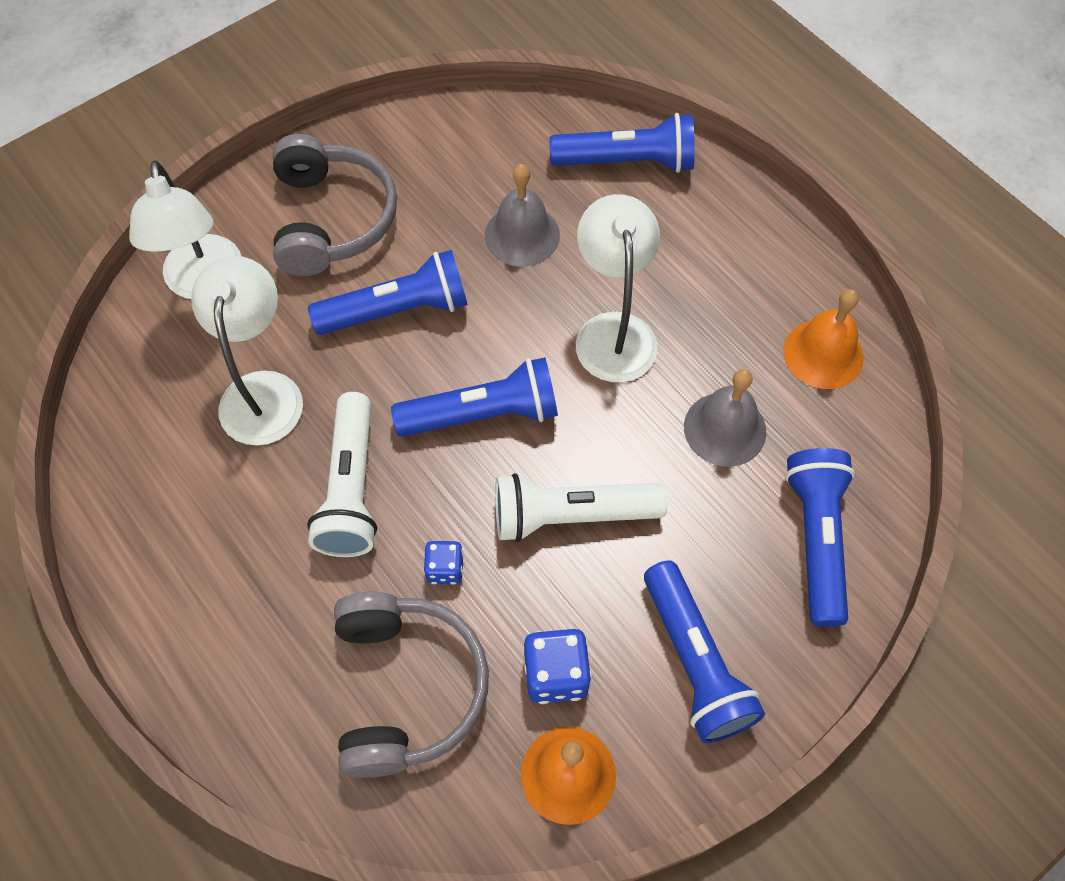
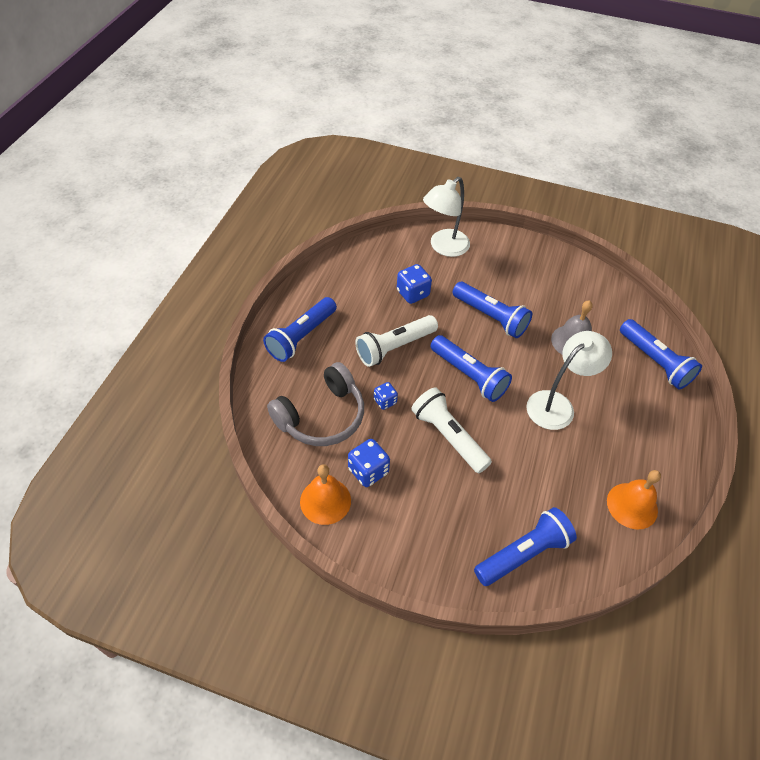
camera: 55 degrees right, 10 degrees down
(263, 391) = (413, 293): white lamp -> blue dice
(332, 219) = (512, 270): grey headphones -> none
(694, 662) = (416, 528): blue flashlight -> blue flashlight (301, 337)
(725, 429) = (548, 480): grey bell -> none

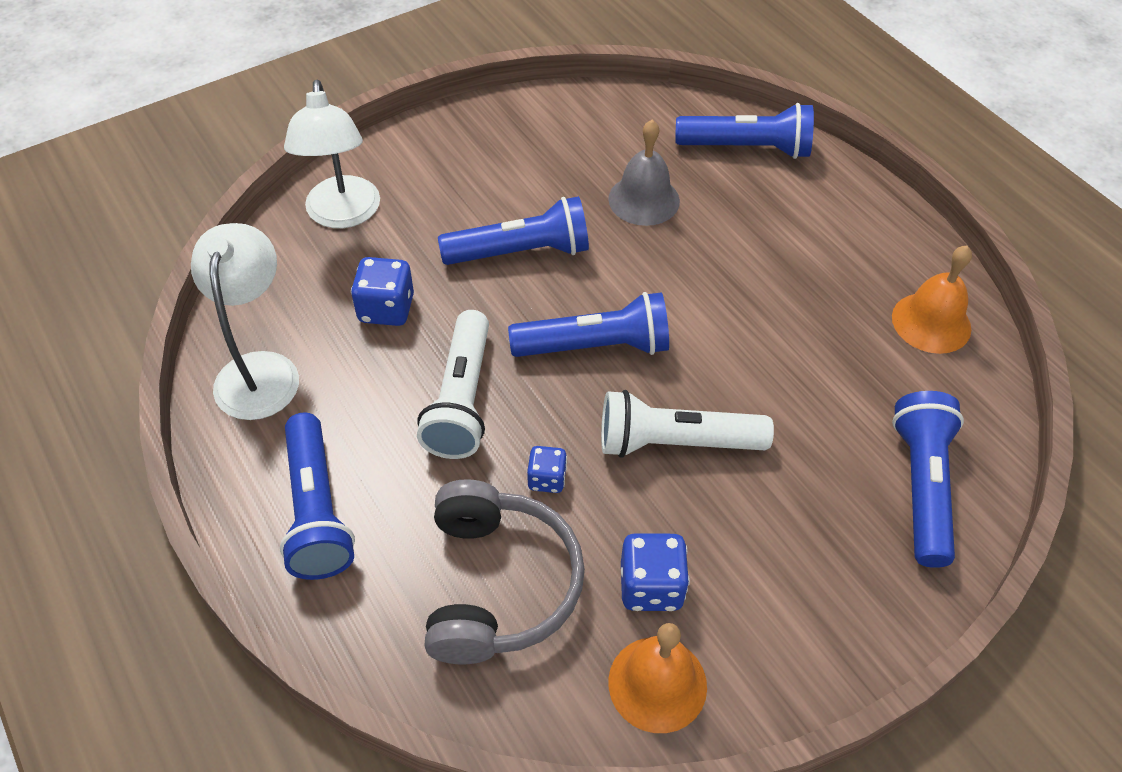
camera: 50 degrees left, 0 degrees up
(557, 404) = (726, 286): white lamp -> white lamp (260, 370)

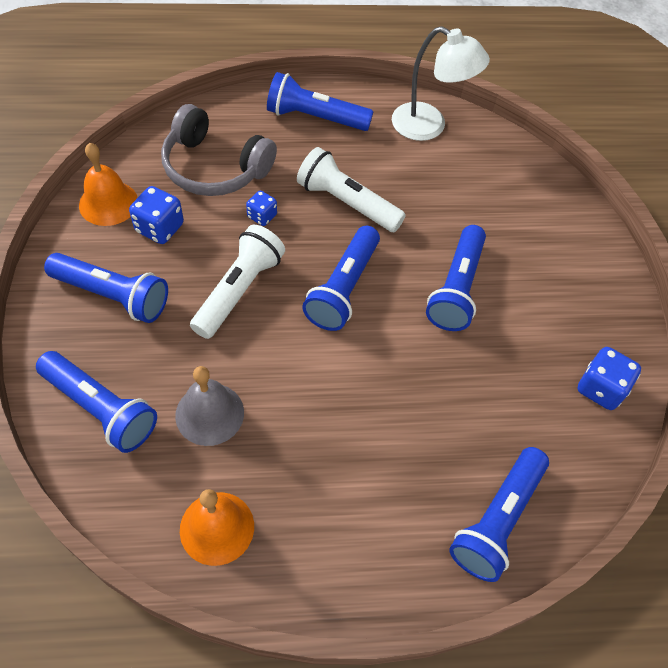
camera: 115 degrees right, 5 degrees up
(343, 215) = (547, 207): white lamp -> none
(386, 309) = (444, 197): blue dice -> blue dice (600, 388)
(644, 199) = (471, 397): grey bell -> grey bell (209, 414)
(788, 572) = (112, 295): none -> blue flashlight

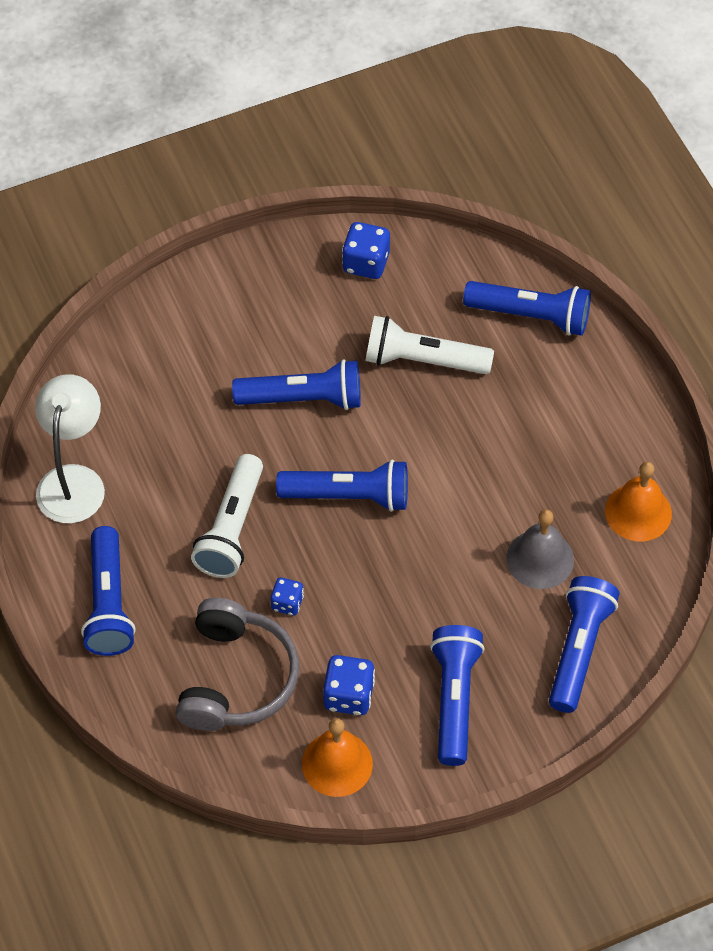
camera: 105 degrees left, 0 degrees up
(239, 290) = (394, 588): white flashlight -> white flashlight (423, 360)

